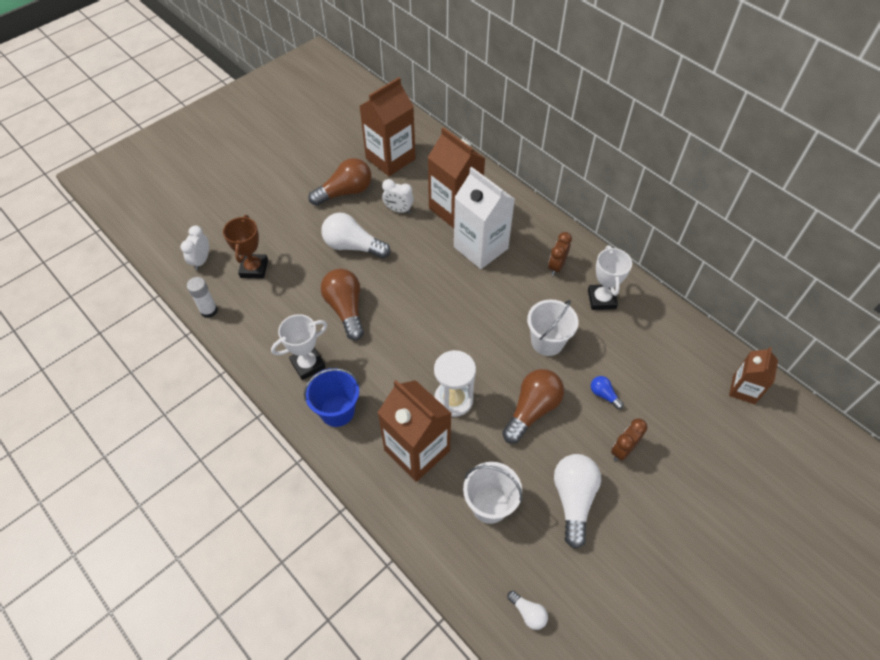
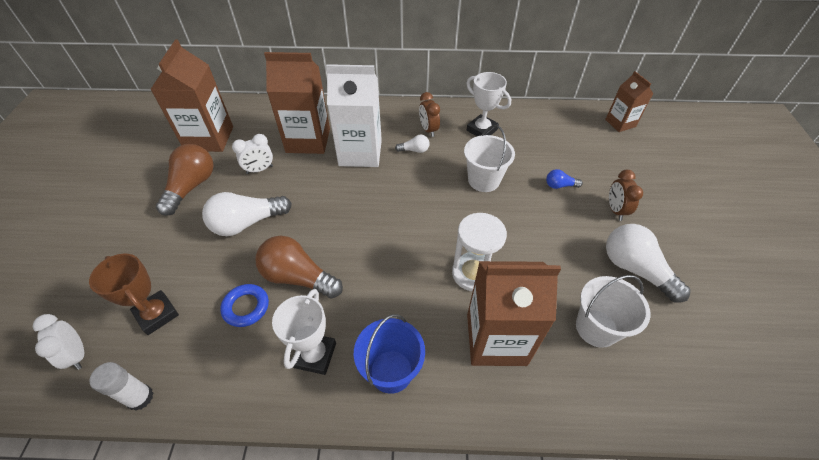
camera: 45 degrees left, 5 degrees down
(300, 303) = (246, 307): none -> blue ring
(528, 613) = (723, 382): white light bulb -> white light bulb (414, 150)
(532, 410) = (533, 233): brown light bulb -> none

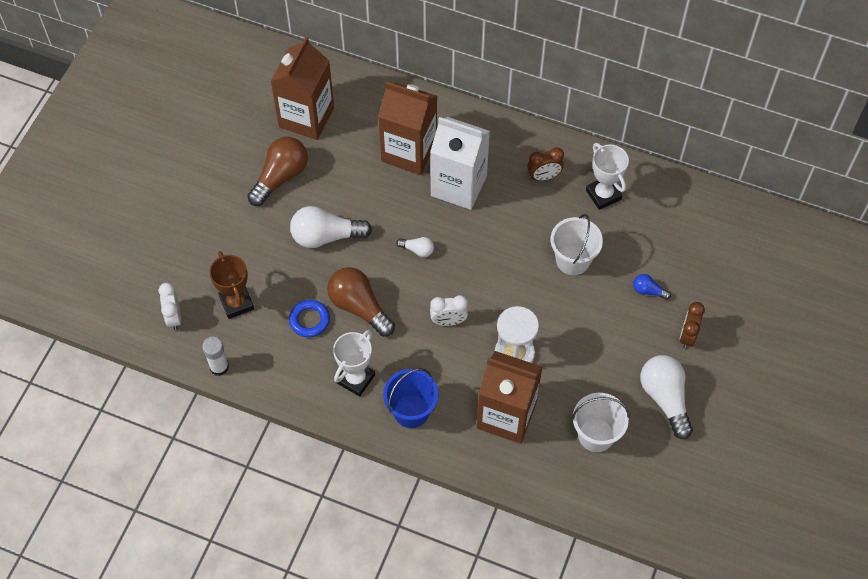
camera: 20 degrees right, 10 degrees up
(259, 170) = (350, 176): white clock -> white clock (448, 321)
(414, 150) = (517, 200): white light bulb -> white light bulb (417, 250)
(428, 130) = (544, 176): brown clock -> brown clock turned 105 degrees counterclockwise
(620, 123) = (768, 234): brown carton -> none

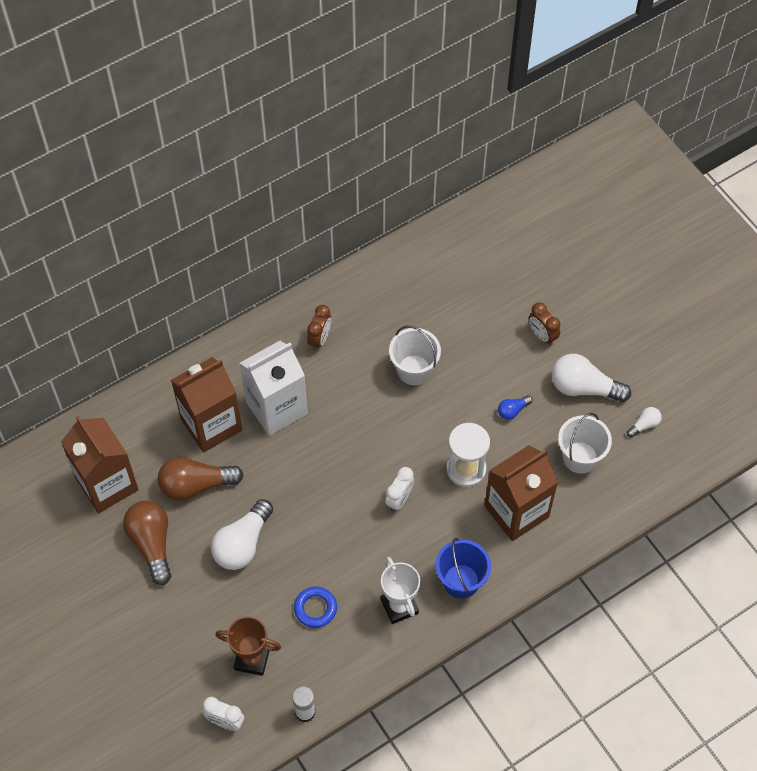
camera: 55 degrees left, 0 degrees up
(359, 307) = (333, 560): brown light bulb -> brown light bulb (196, 485)
(417, 250) = (313, 480): white light bulb -> white light bulb (644, 425)
(603, 195) = (371, 308): white trophy -> none
(648, 291) = (483, 335): blue light bulb -> blue light bulb (512, 410)

